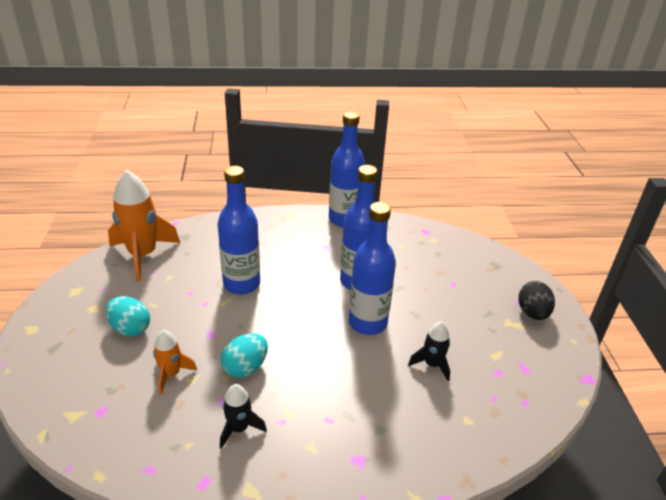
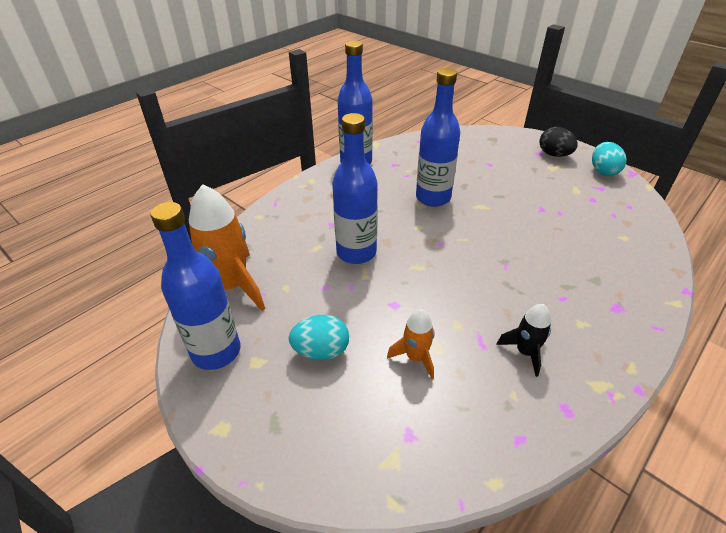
camera: 40 degrees left, 5 degrees up
(245, 367) = (459, 308): turquoise egg -> turquoise egg (603, 171)
(367, 323) = (483, 220): blue bottle -> blue bottle (216, 351)
(432, 364) = (557, 219): black rocket -> none

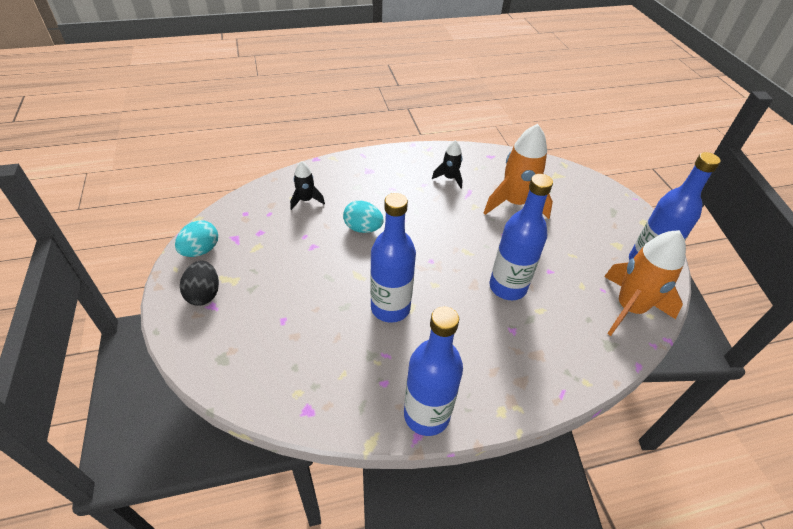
camera: 150 degrees left, 5 degrees up
(321, 351) = (572, 232): turquoise egg -> turquoise egg (363, 228)
(415, 357) = (514, 203): orange rocket -> orange rocket, size x1.93
(610, 240) = (306, 200): none -> black rocket

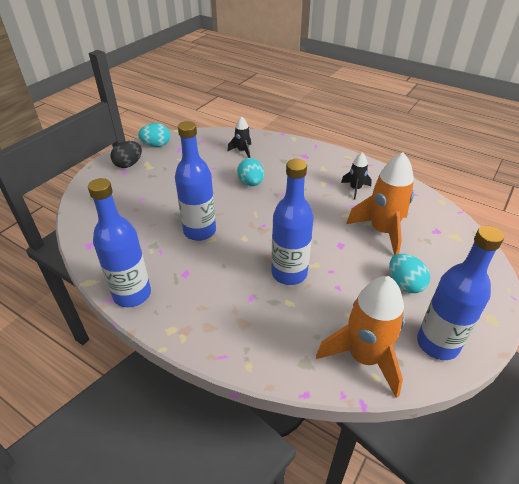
camera: 50 degrees right, 5 degrees down
(579, 235) = (405, 284): none -> turquoise egg

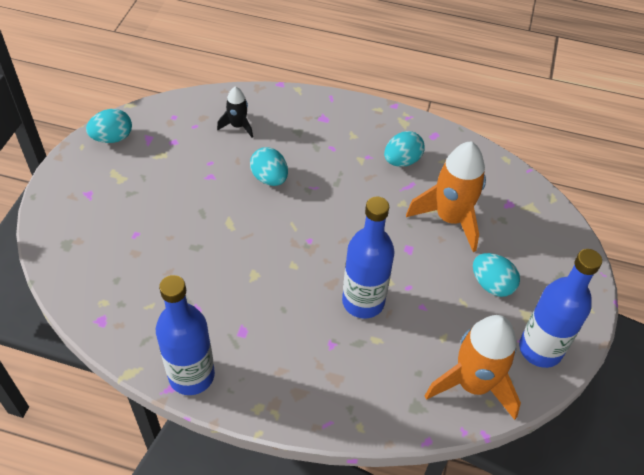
camera: 20 degrees left, 10 degrees up
(128, 164) = (89, 180): black egg -> none
(200, 231) = (234, 268): blue bottle -> none
(355, 189) = (402, 161): black rocket -> turquoise egg

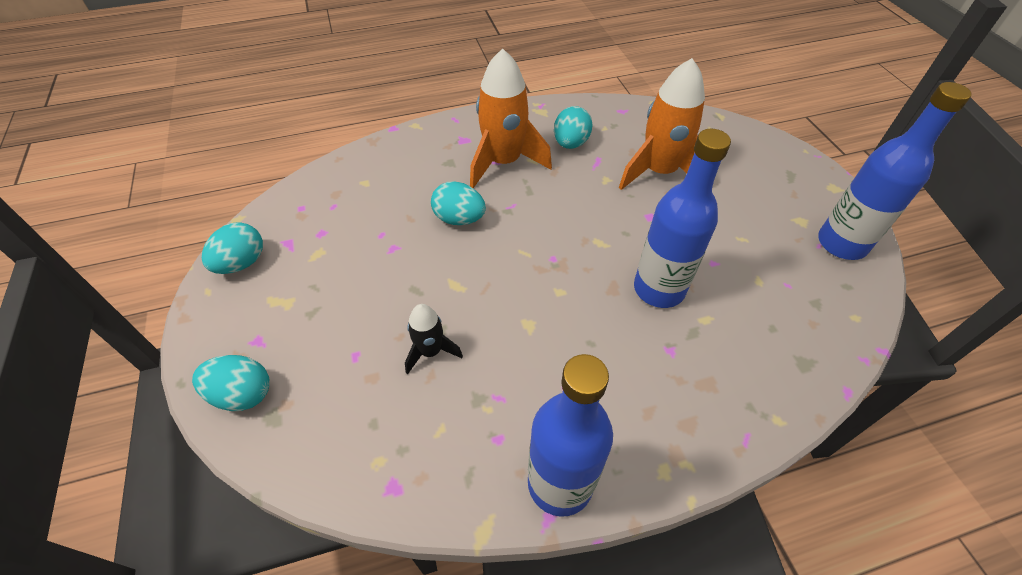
camera: 30 degrees left, 0 degrees up
(238, 126) = (382, 185): black rocket -> black rocket (430, 351)
(473, 384) = (826, 309): orange rocket -> orange rocket (504, 162)
(491, 285) = (749, 210): turquoise egg -> turquoise egg (242, 394)

